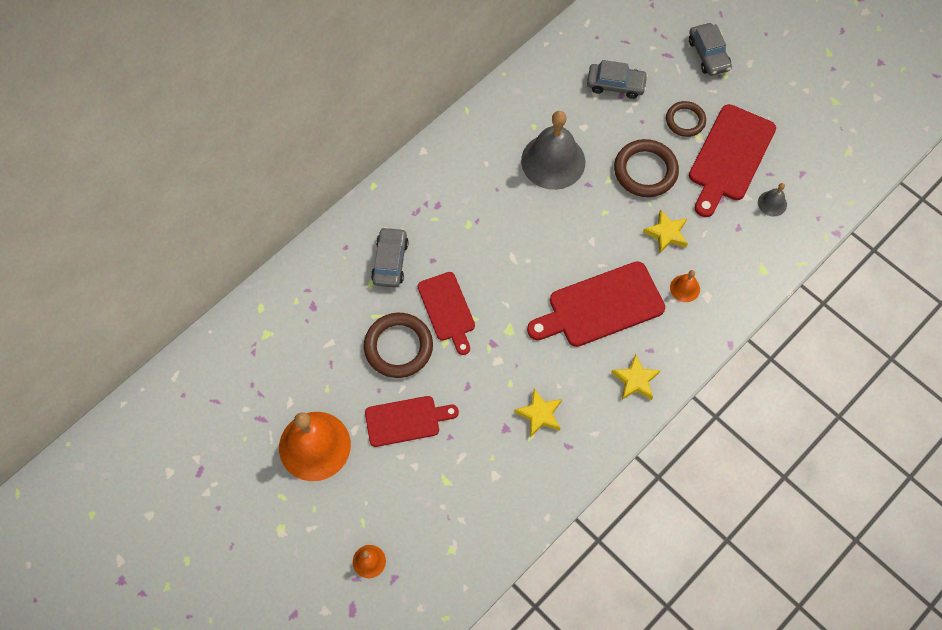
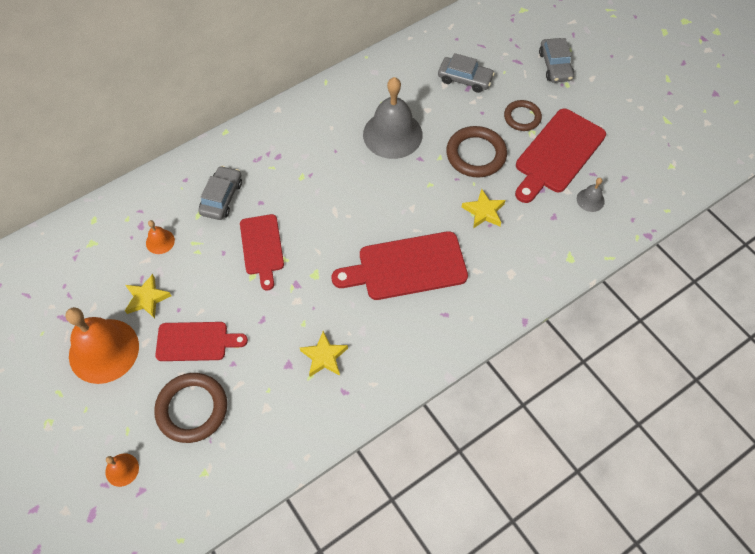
camera: 10 degrees right, 5 degrees down
(398, 347) = (208, 273): brown ring -> brown ring (192, 409)
(635, 380) = (424, 340): yellow star -> yellow star (147, 298)
(685, 288) = (491, 263): orange bell -> orange bell (160, 241)

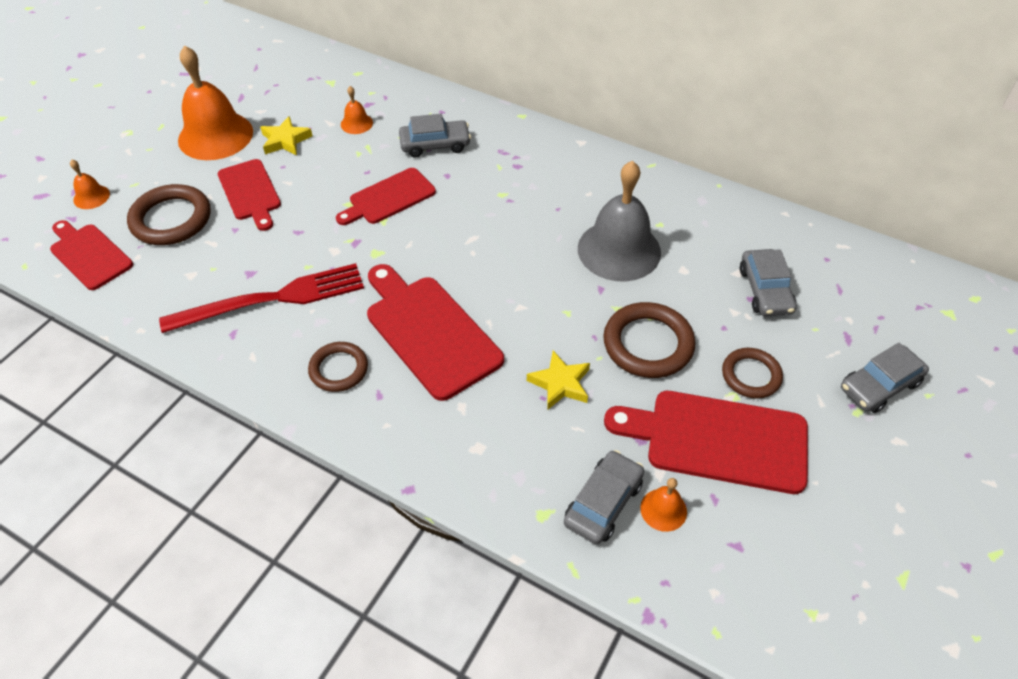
camera: 65 degrees right, 10 degrees down
(198, 483) = (89, 255): none -> red cutting board
(324, 356) = (271, 299): yellow star -> red fork
(412, 331) = (339, 369): none -> brown ring
(574, 226) = (603, 503): none -> grey car
(590, 200) = (663, 509): grey bell -> orange bell

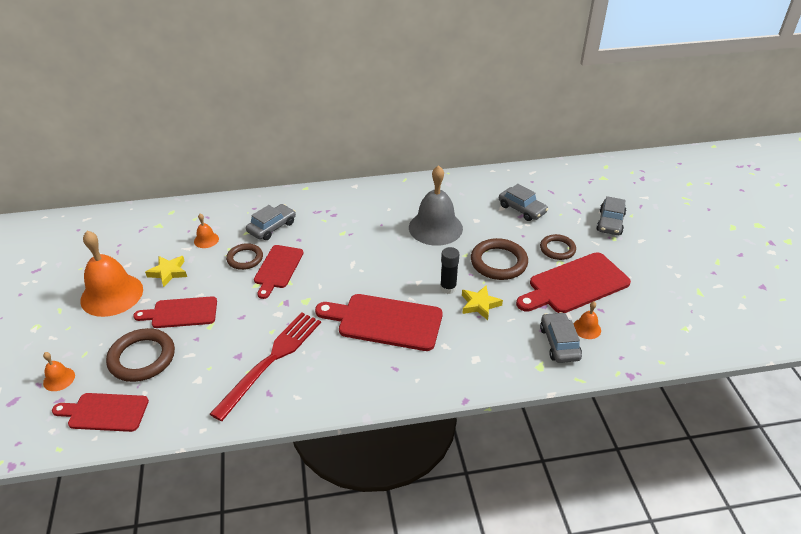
camera: 40 degrees left, 10 degrees down
(250, 192) = (181, 313): red cutting board -> red cutting board turned 150 degrees clockwise
(339, 369) = (357, 370): brown ring -> brown ring (245, 258)
(546, 337) = (448, 288): none -> black glue stick

